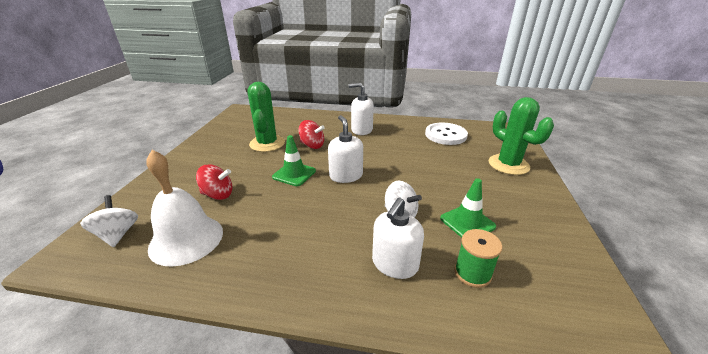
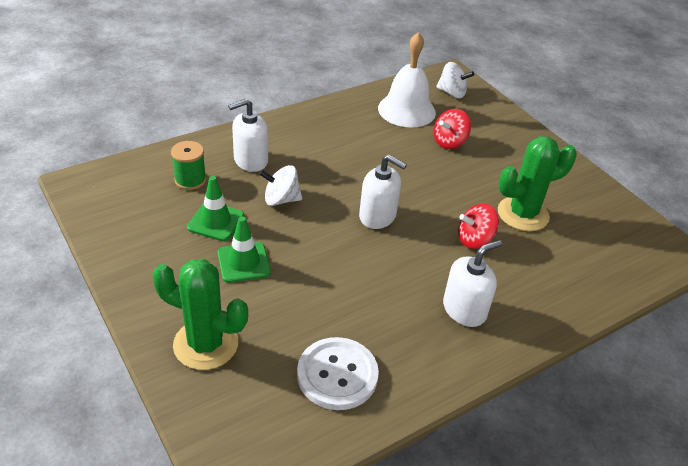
camera: 135 degrees right, 10 degrees up
(267, 144) = (523, 214): green cactus -> green cactus turned 60 degrees counterclockwise
(294, 174) = (427, 192): green traffic cone -> green traffic cone (244, 262)
(394, 264) = (250, 160): white soap dispenser -> white soap dispenser turned 105 degrees counterclockwise

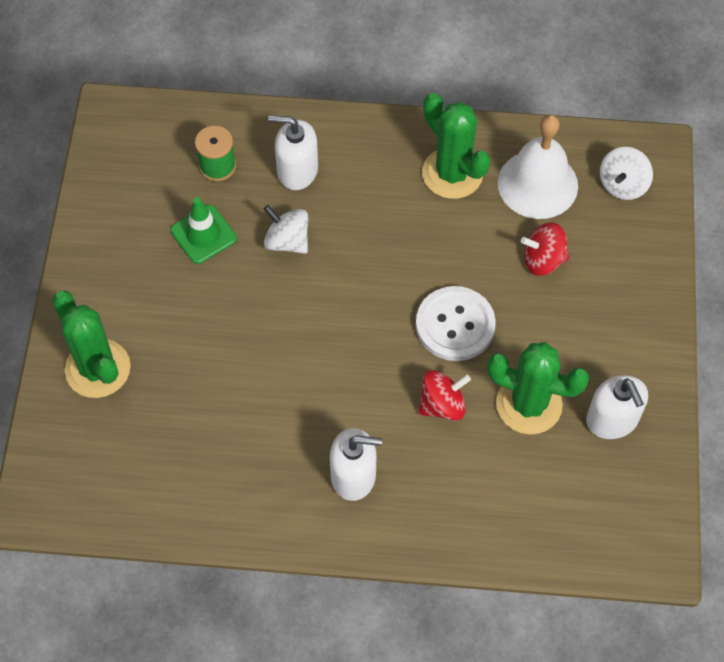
camera: 40 degrees right, 20 degrees up
(244, 262) = (193, 299): green traffic cone -> none
(337, 375) = (181, 467): white button -> white button (455, 325)
(352, 124) = (452, 173): none -> green cactus
(377, 216) = (367, 317): white soap dispenser -> white soap dispenser (612, 419)
(452, 93) = (622, 184): white spinning top -> white spinning top turned 60 degrees clockwise
(474, 240) = (442, 405): red spinning top -> red spinning top turned 135 degrees clockwise

